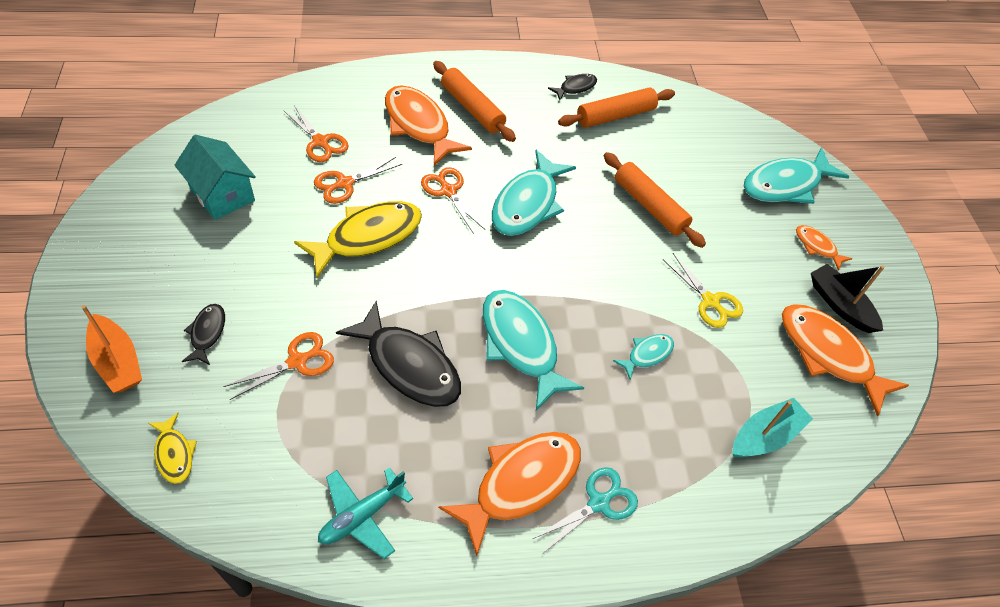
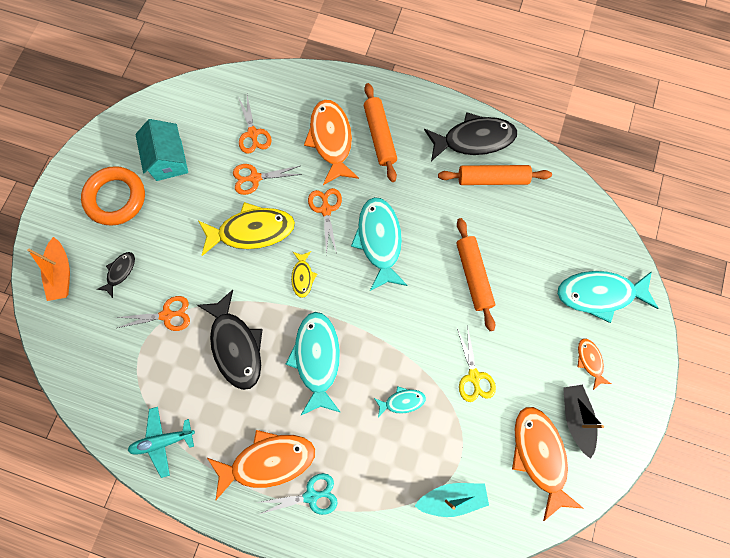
camera: 30 degrees right, 20 degrees up
(165, 253) = (116, 198): none -> orange ring
(174, 454) = (72, 353): yellow fish -> yellow fish (302, 276)
(527, 203) = (379, 241): turquoise fish -> turquoise fish turned 120 degrees clockwise
(575, 87) = (474, 140): black fish -> black fish, size x2.02

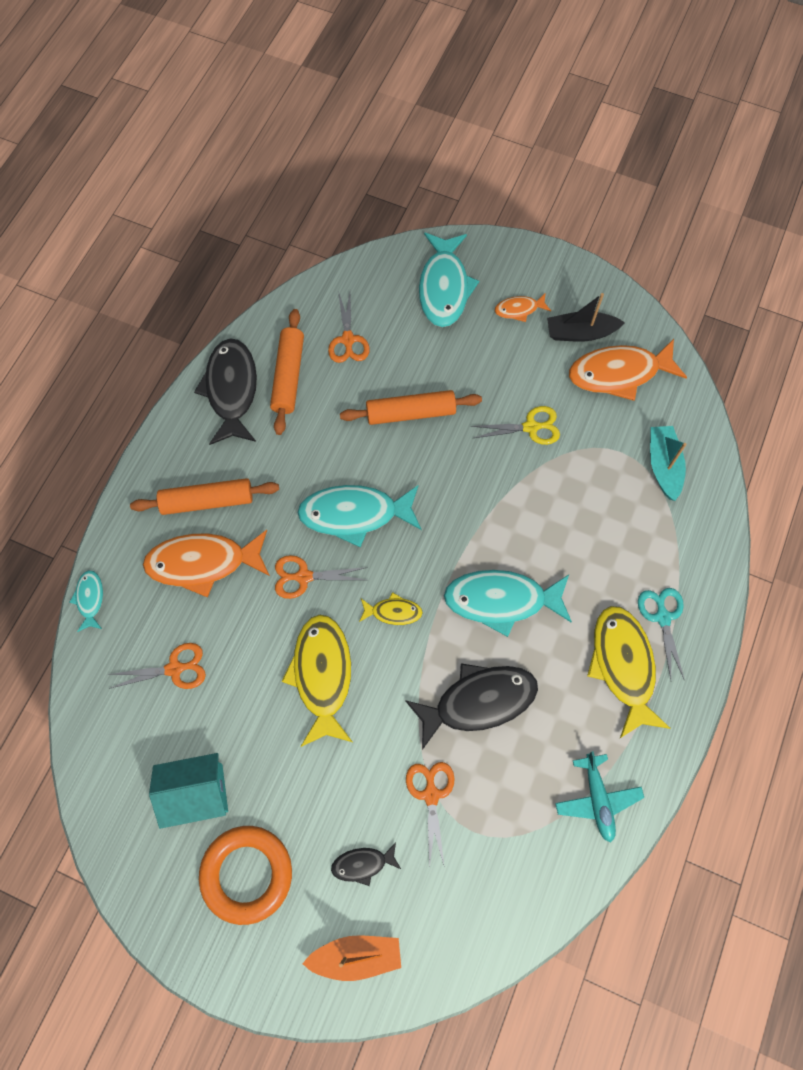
camera: 85 degrees left, 5 degrees down
(120, 272) = (363, 864): black fish -> black fish turned 45 degrees counterclockwise
(255, 178) = (244, 668): orange scissors -> orange scissors (348, 340)
(268, 461) = (623, 666): orange fish -> yellow fish
(402, 401) = (556, 507): turquoise fish -> turquoise fish (90, 599)

